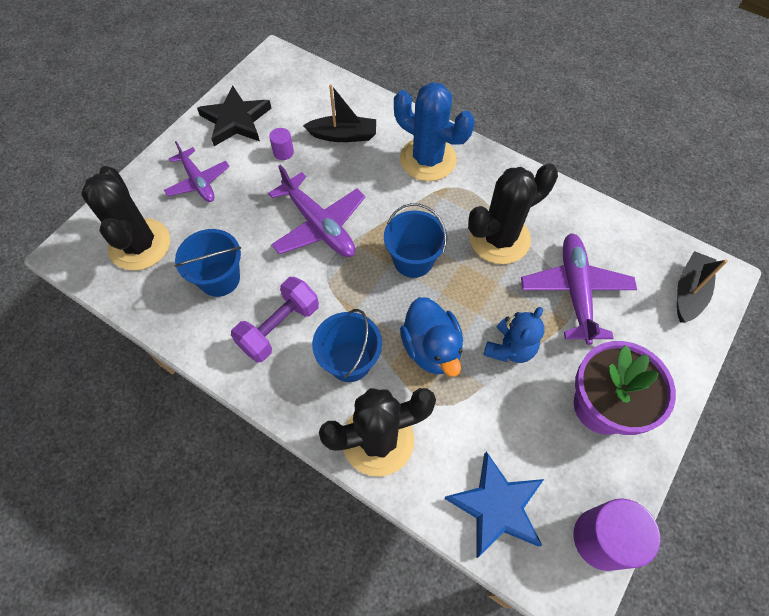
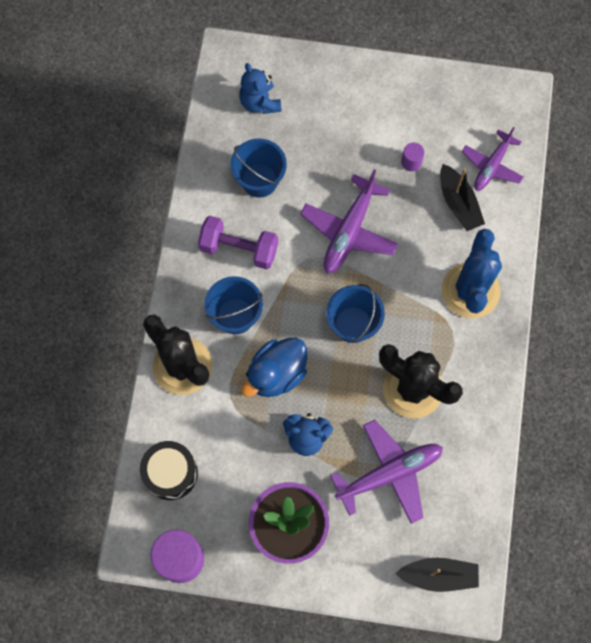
camera: 65 degrees right, 10 degrees up
(140, 244) = (260, 102): black cactus -> blue teddy bear
(198, 181) = (343, 110): purple plane -> purple plane (492, 166)
(236, 120) = (425, 102): black star -> none
(496, 506) = (171, 473): blue star -> black drum

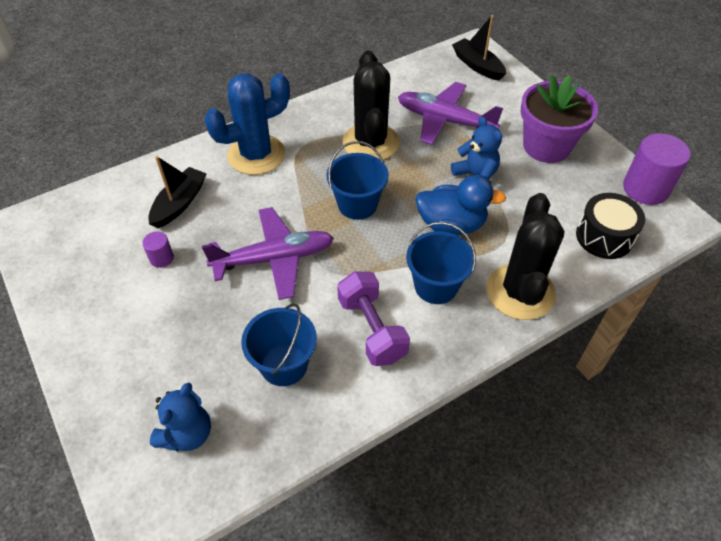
camera: 130 degrees left, 20 degrees down
(492, 166) = (122, 203): purple plane -> none

